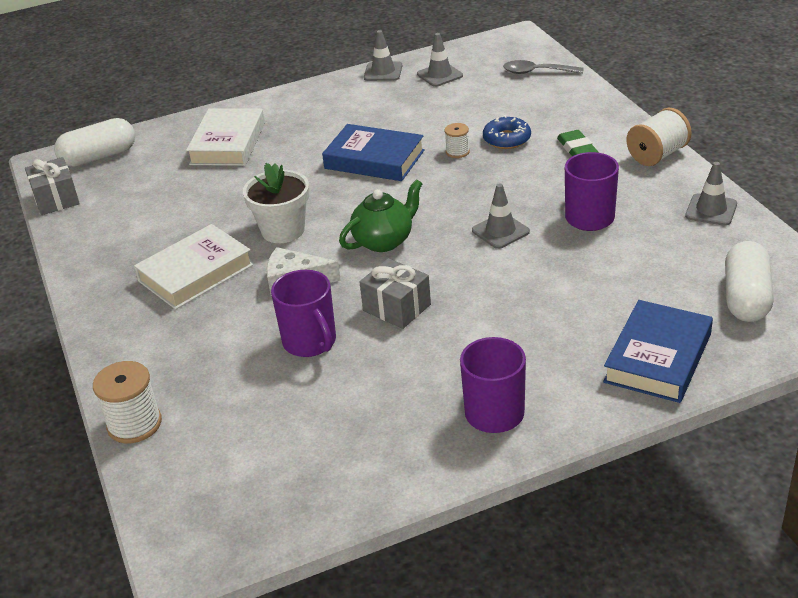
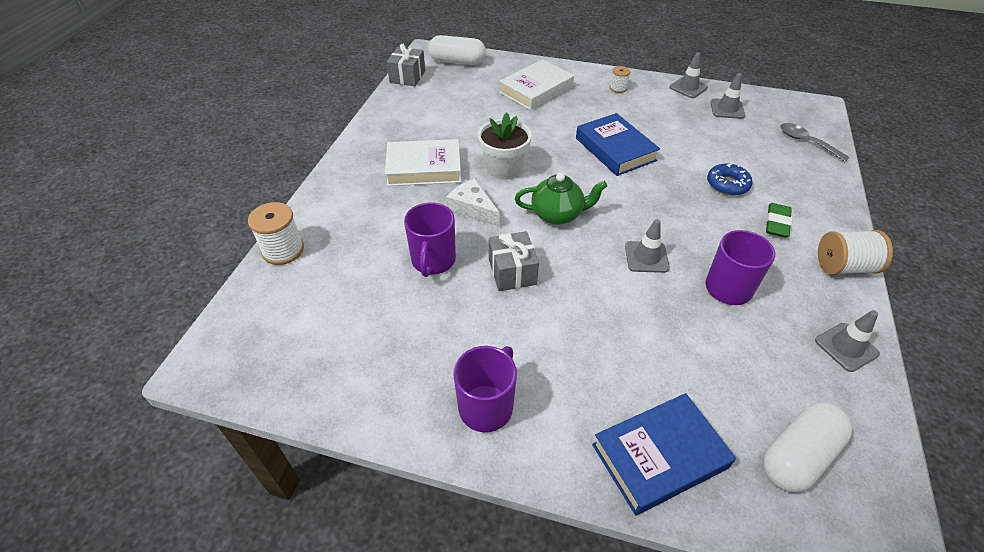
camera: 35 degrees right, 10 degrees up
(457, 152) = (679, 175): white spool -> white spool (618, 88)

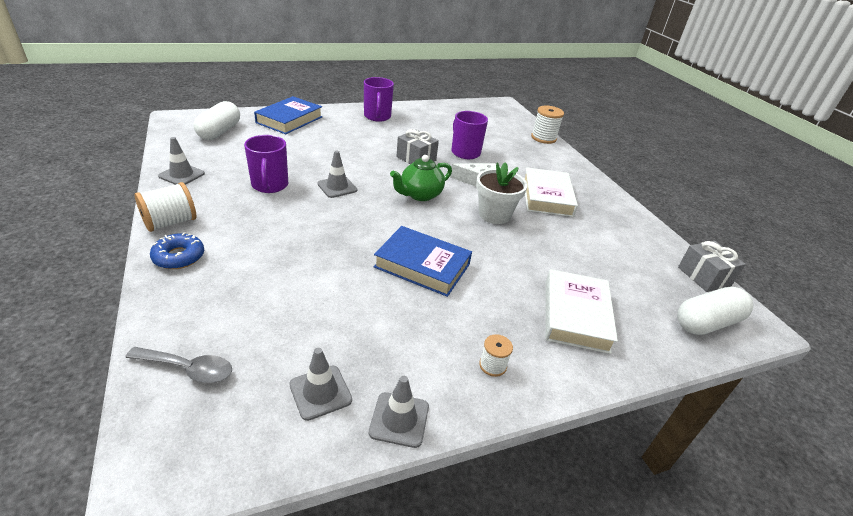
camera: 140 degrees right, 10 degrees down
(424, 168) = (547, 197): white book -> white book turned 45 degrees counterclockwise
(727, 184) = (289, 265): blue donut -> blue donut (179, 257)
(777, 223) = (233, 241): green eraser -> none

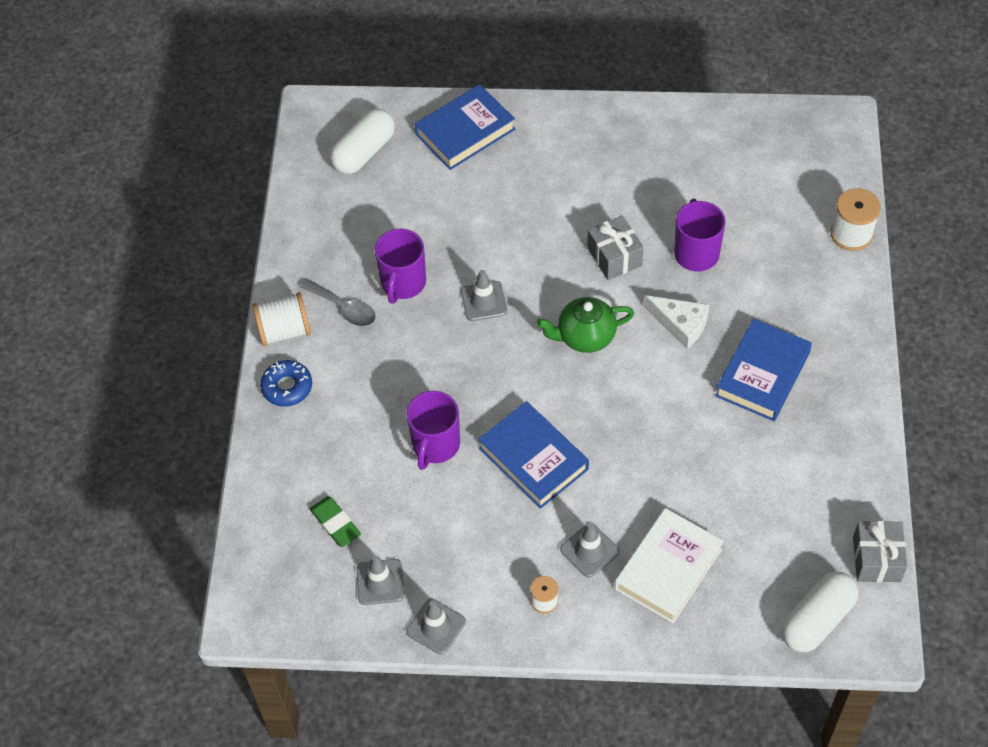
camera: 30 degrees right, 20 degrees up
(181, 175) = (305, 244): grey traffic cone -> grey traffic cone (589, 550)
(188, 369) = (279, 528): grey spoon -> grey spoon (343, 308)
(254, 350) = (335, 523): none -> green eraser
(377, 117) = (600, 138): purple mug -> purple mug (435, 445)
(494, 214) = (666, 394): white flower pot -> none
(547, 197) = (762, 374): white book -> blue book
(706, 322) = (817, 620): white capsule -> white capsule turned 45 degrees counterclockwise

